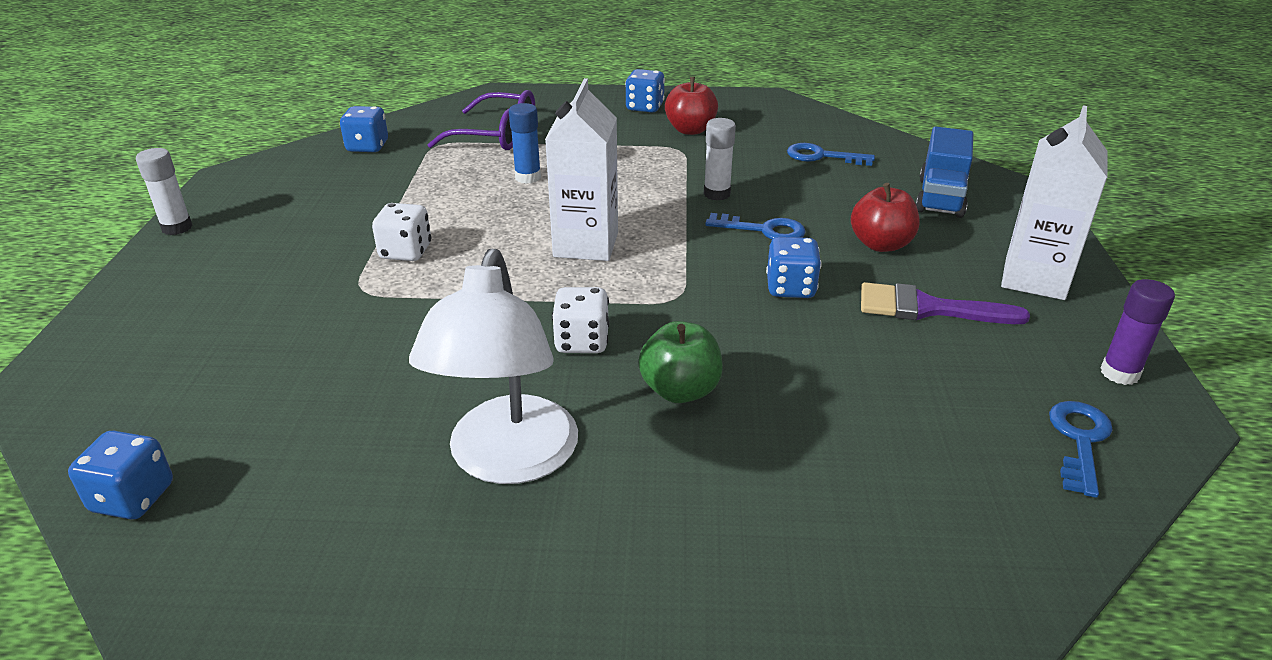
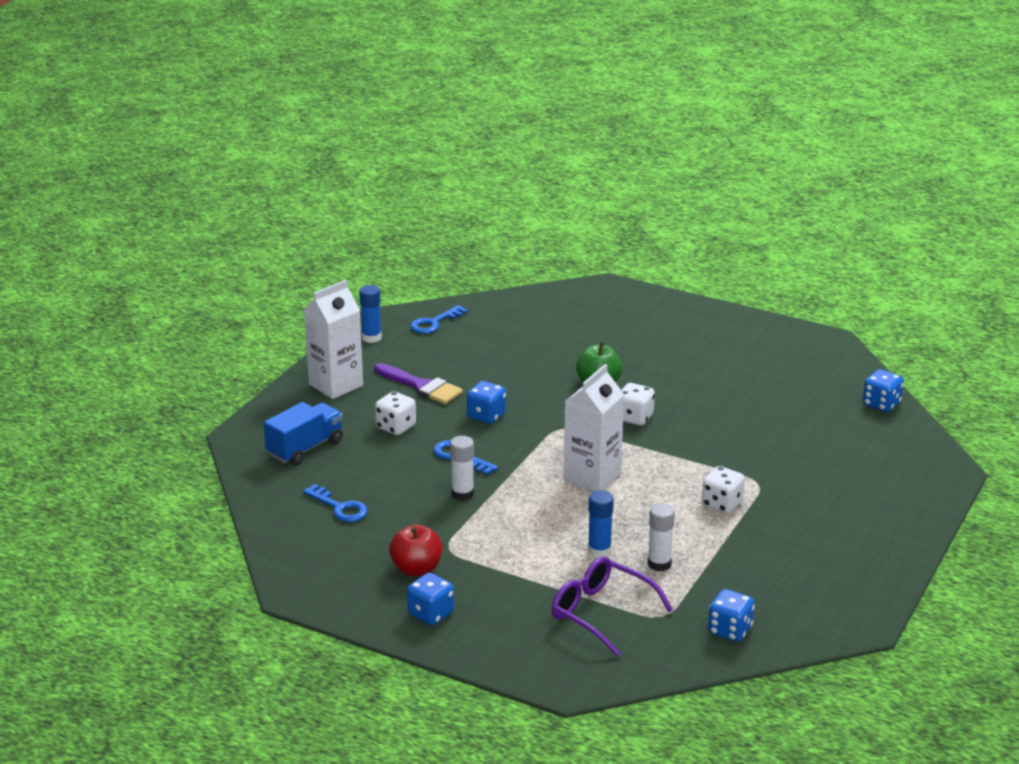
camera: 155 degrees left, 5 degrees down
(177, 228) = (897, 572): white glue stick -> white glue stick (659, 564)
(508, 460) = (701, 377): white lamp -> none
(881, 244) = (396, 427): red apple -> white dice
(1119, 373) = (371, 338): purple glue stick -> blue glue stick

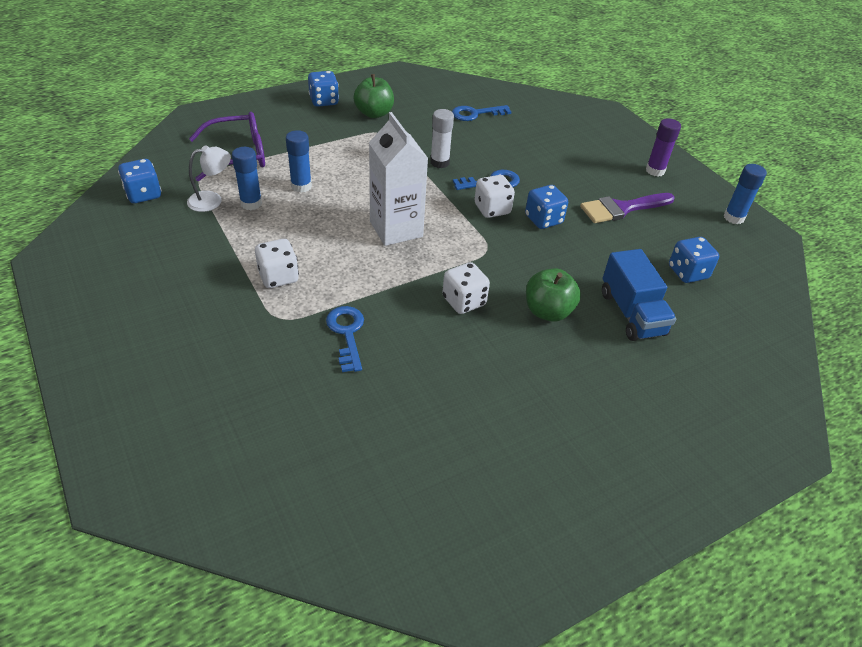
camera: 120 degrees right, 15 degrees up
(305, 448) = (566, 127): blue truck -> blue truck (631, 313)
(336, 385) = (655, 171): white carton -> purple glue stick
(396, 427) = (563, 172): white dice -> white dice (492, 209)
(416, 569) = (374, 113): red apple -> green apple
(434, 323) = (746, 264): blue key -> blue key (347, 333)
(659, 564) = (251, 203): white glue stick -> blue glue stick
(684, 587) = (212, 200): none -> white lamp
(881, 404) = (298, 532): blue dice -> blue dice (687, 273)

